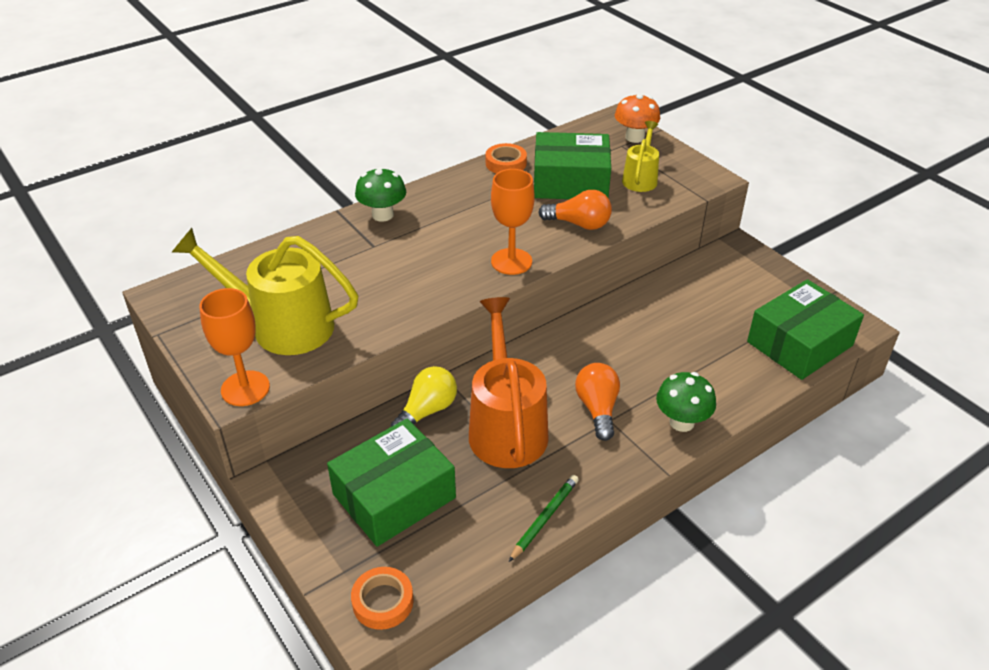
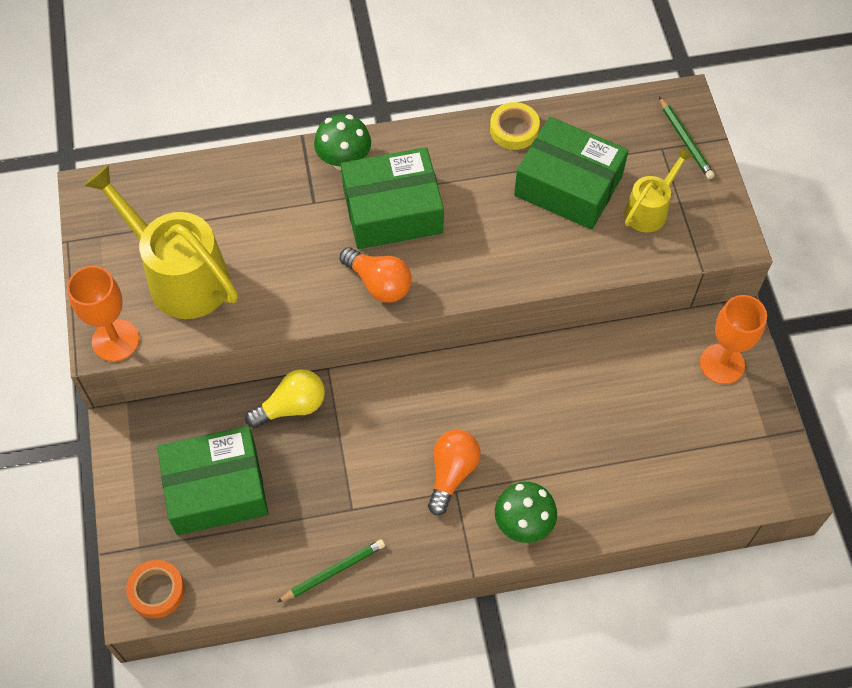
camera: 25 degrees right, 20 degrees up
(506, 163) = (514, 129): orange tape -> yellow tape
(506, 426) = (354, 456): orange watering can -> none
(511, 261) = (438, 279): orange goblet -> orange goblet (722, 364)
(579, 224) = (540, 253): orange light bulb -> orange light bulb (379, 283)
(634, 137) = (685, 141): orange mushroom -> green pencil
(799, 343) = (710, 481): green box -> green box (392, 211)

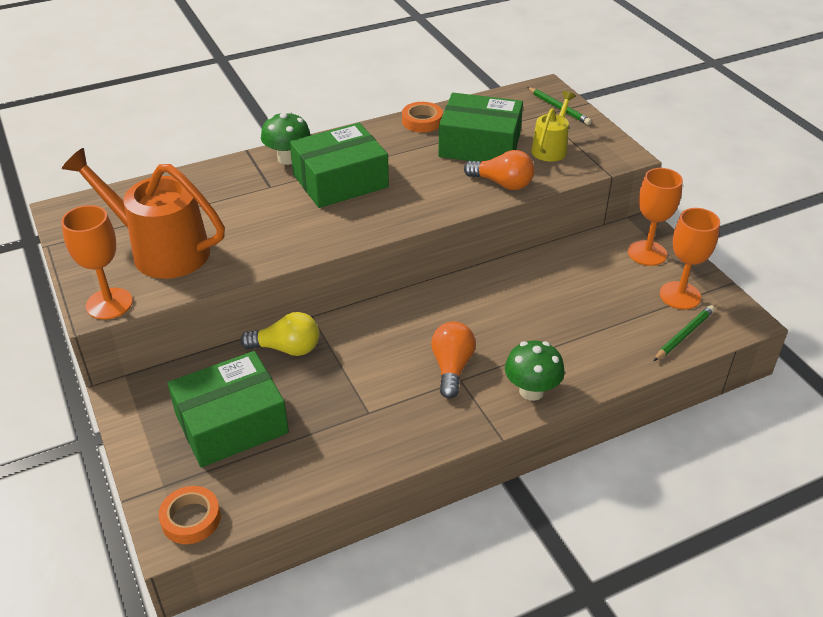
camera: 15 degrees left, 20 degrees down
(179, 275) = (160, 250): yellow watering can -> orange watering can
(292, 406) = (287, 348): yellow light bulb -> yellow light bulb turned 45 degrees clockwise
(334, 571) = (368, 464): green pencil -> green pencil (684, 335)
(379, 283) = (345, 226): orange light bulb -> orange light bulb (502, 183)
(514, 129) = (422, 121): yellow tape -> orange tape
(733, 435) = (680, 295): none -> orange goblet

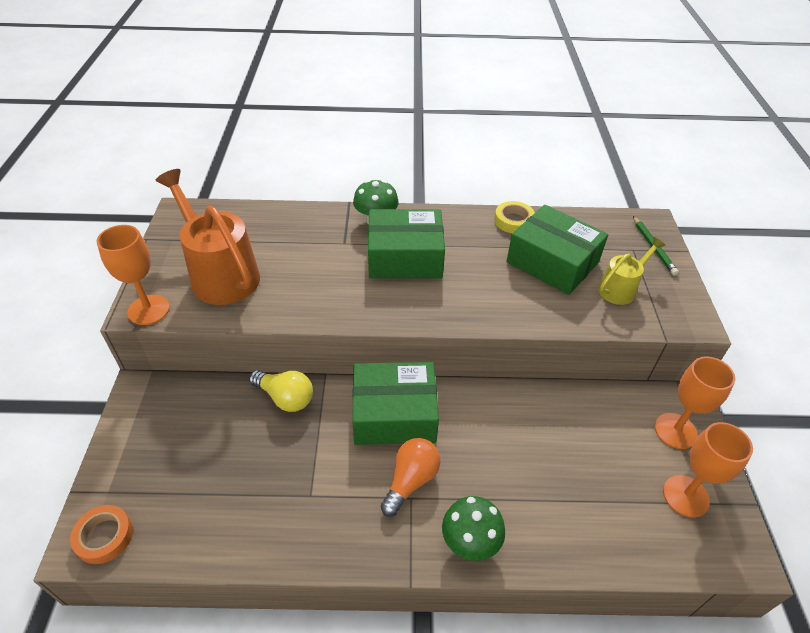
camera: 25 degrees right, 5 degrees up
(231, 423) = (196, 454): green box -> green box (394, 414)
(422, 121) = (513, 221): orange tape -> yellow tape
(502, 183) = (550, 311): orange light bulb -> none
(684, 335) = (666, 547): green pencil -> none

